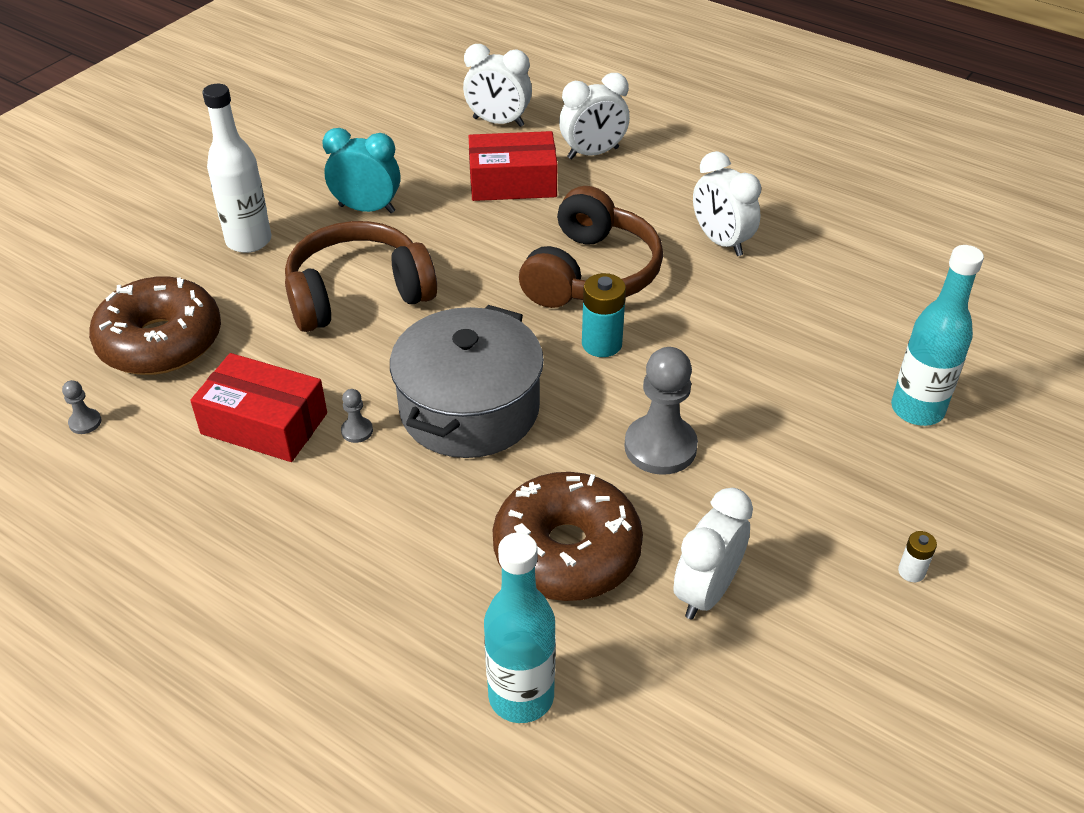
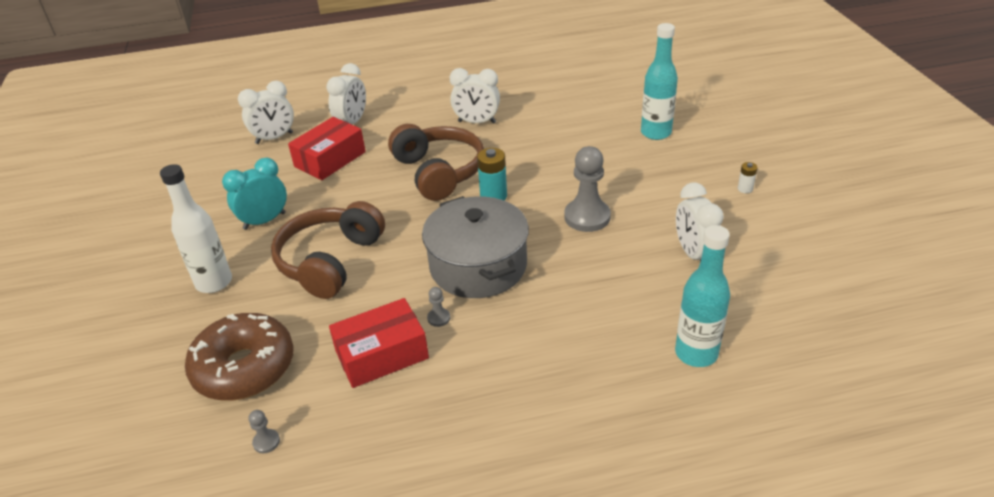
camera: 45 degrees left, 5 degrees down
(567, 551) = (618, 285): brown donut -> none

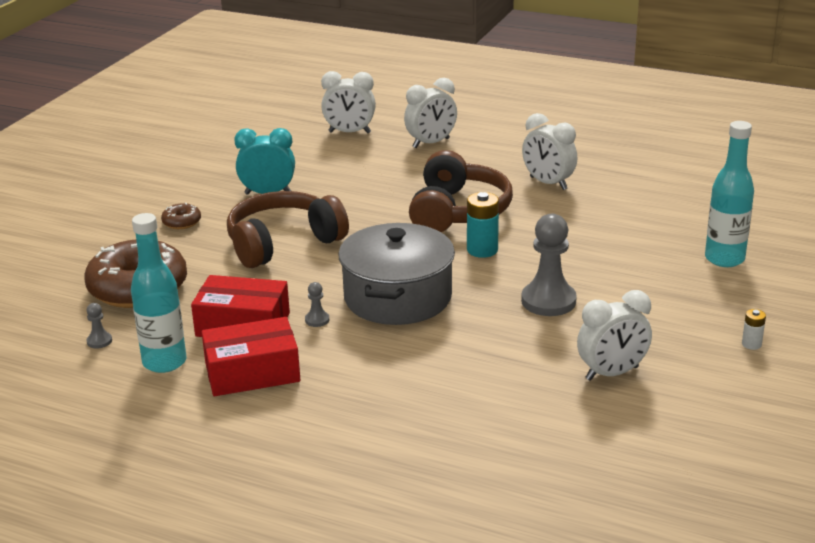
camera: 35 degrees right, 10 degrees down
(214, 282) = (182, 222): white bottle -> brown donut
(330, 159) = (376, 166): red box -> red box (252, 372)
(693, 254) = (612, 373): white clock -> white clock turned 135 degrees counterclockwise
(696, 353) = (502, 445): turquoise bottle -> turquoise bottle (164, 362)

